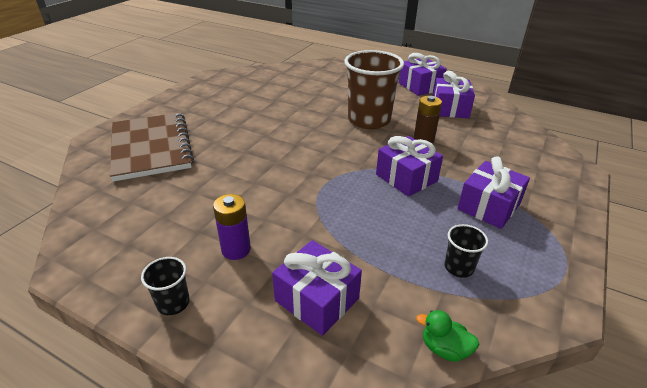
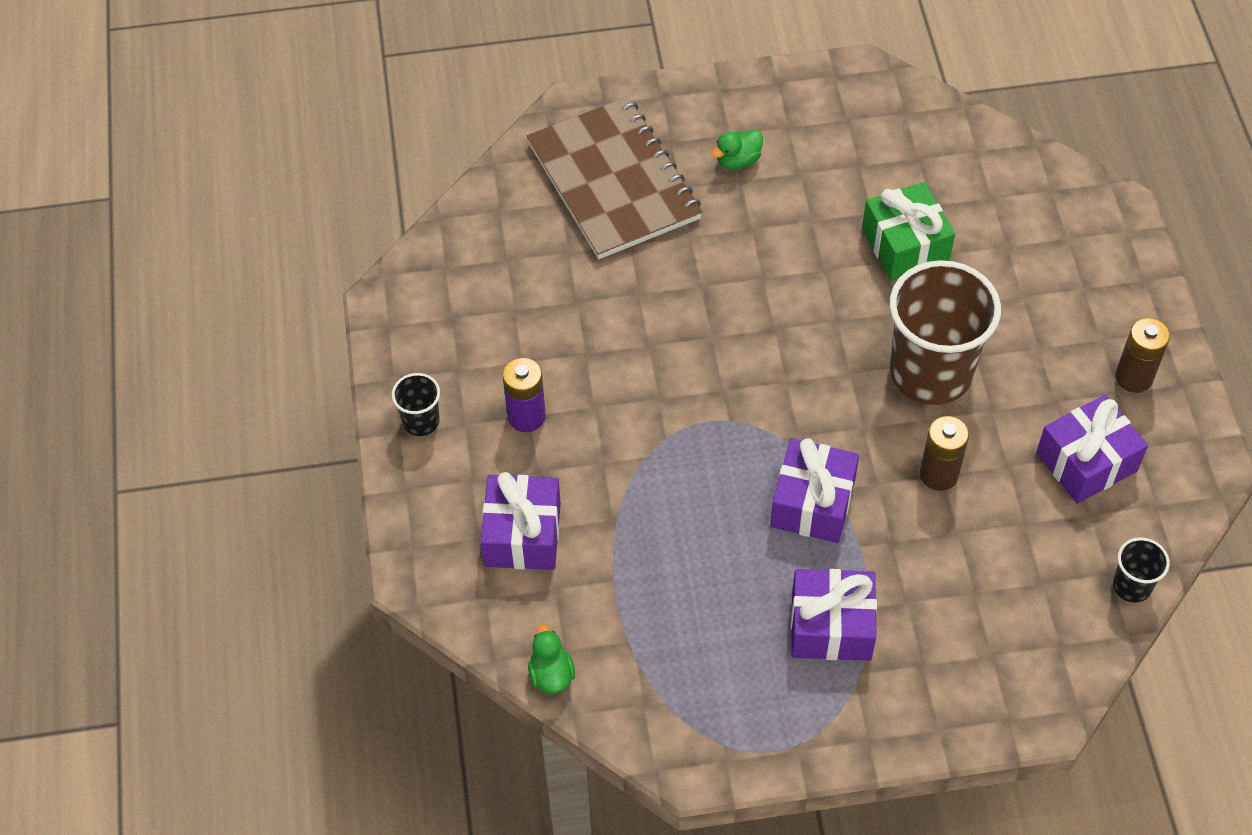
camera: 55 degrees right, 20 degrees up
(151, 147) = (614, 181): brown notebook -> brown notebook turned 60 degrees counterclockwise
(200, 114) = (737, 161): none -> green duck
(301, 100) = (905, 245): none -> green gift
(420, 86) = (1134, 377): purple gift -> brown battery
(458, 267) = (679, 640): black cup -> black cup (1132, 586)

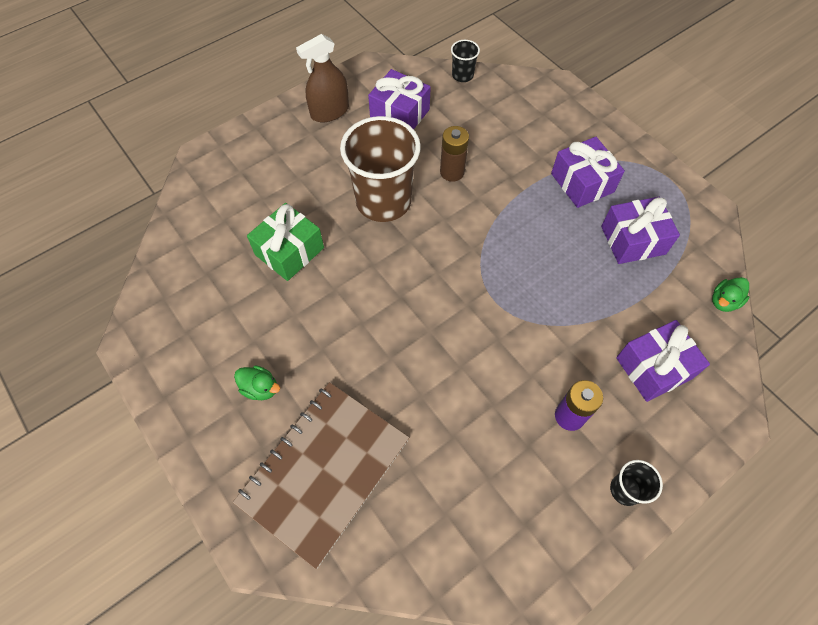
camera: 120 degrees left, 5 degrees up
(812, 503) = (513, 222): purple gift -> purple gift (633, 240)
(1134, 377) = (330, 112): brown battery -> brown spray bottle

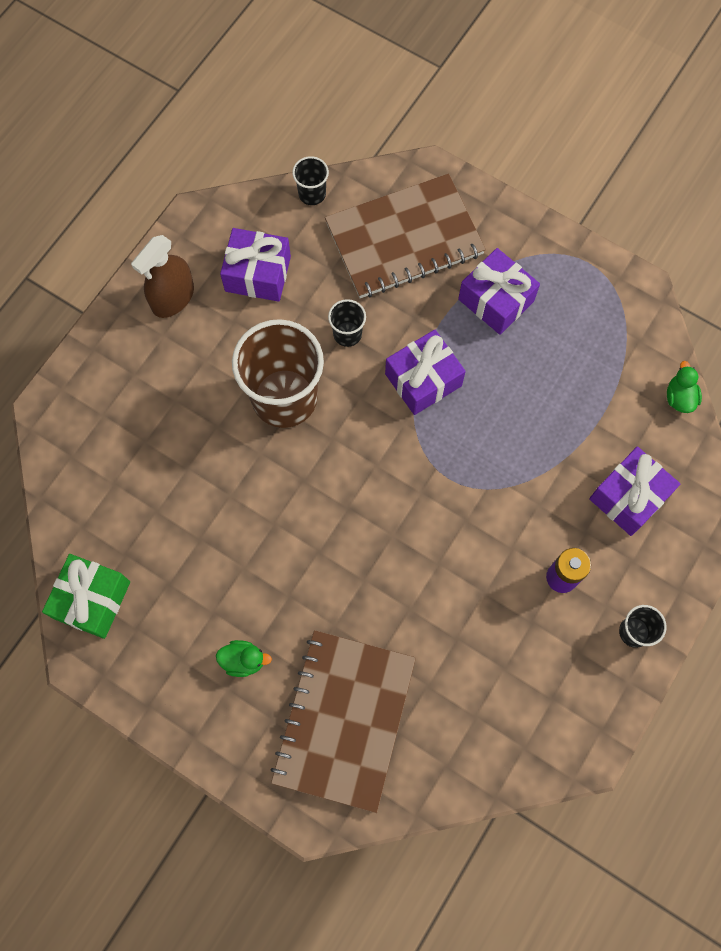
camera: 20 degrees left, 10 degrees up
(289, 251) = (205, 496): green gift -> green gift (92, 600)
(452, 172) = (347, 334): brown battery -> black cup
(522, 122) = (404, 239): none -> brown notebook
(633, 240) = (570, 355): purple gift -> purple gift (423, 380)
(723, 301) = (679, 397): green duck -> green duck turned 150 degrees clockwise

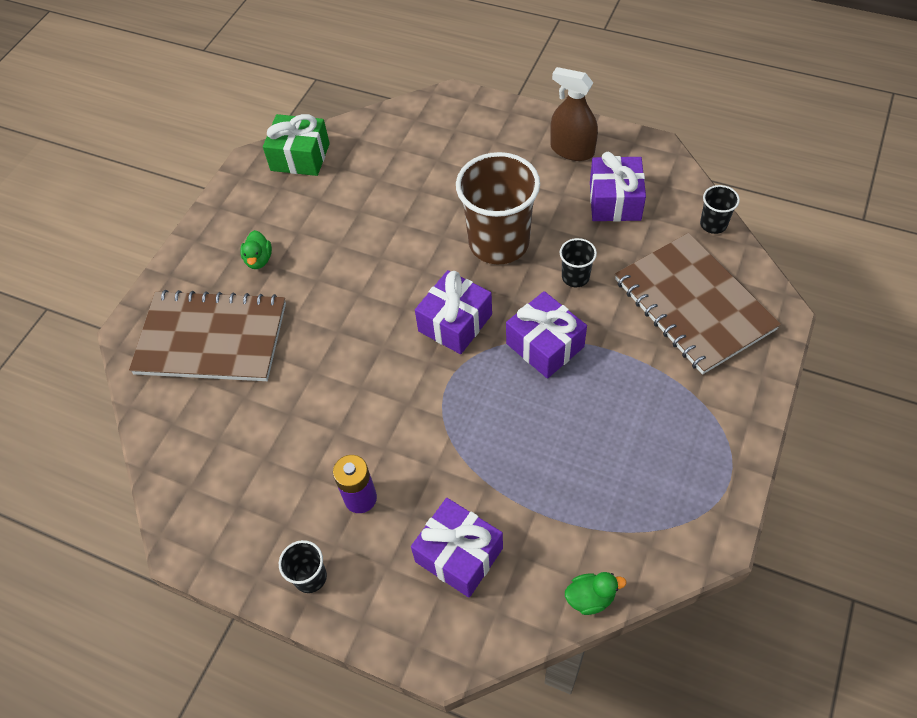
camera: 85 degrees right, 15 degrees down
(496, 300) = (652, 395): purple gift -> purple gift (455, 323)

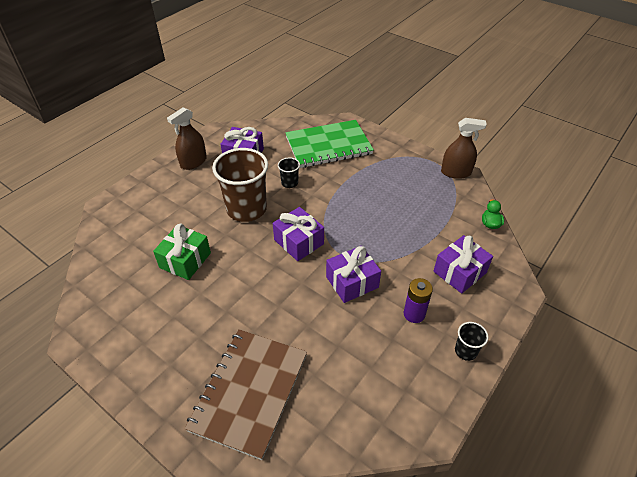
camera: 80 degrees left, 10 degrees down
(259, 260) = (186, 347): green duck -> none
(300, 157) = (95, 303): green gift -> green gift (185, 260)
(545, 345) = (331, 206): purple gift -> purple gift (352, 282)
(693, 304) = (328, 146): brown notebook -> green notebook
(713, 224) = (280, 126): black cup -> none
(713, 524) = (456, 172): none -> brown spray bottle

